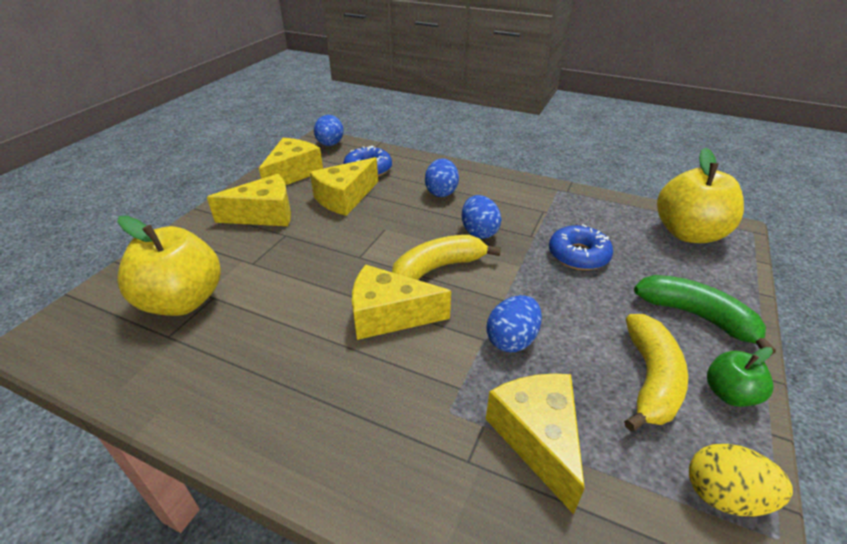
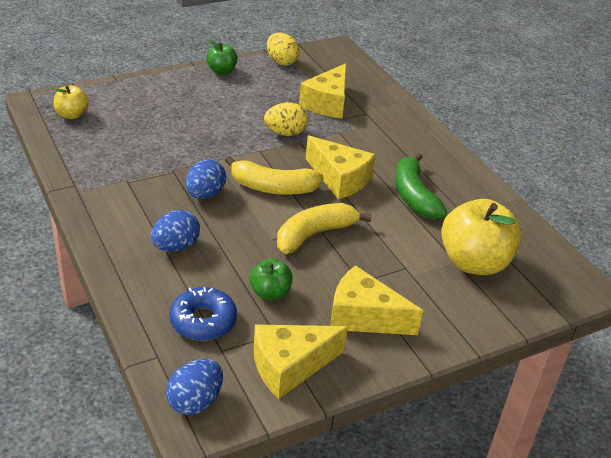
camera: 145 degrees left, 0 degrees up
(345, 198) = (270, 293): yellow cheese -> green apple
(512, 340) = (285, 133): blue egg -> yellow egg
(578, 255) = (169, 144): blue donut -> none
(650, 379) = (245, 90): yellow banana -> yellow banana (314, 234)
(688, 233) = (72, 115): yellow apple -> yellow apple, size x0.52
(696, 316) = (172, 91): green banana -> green banana (414, 196)

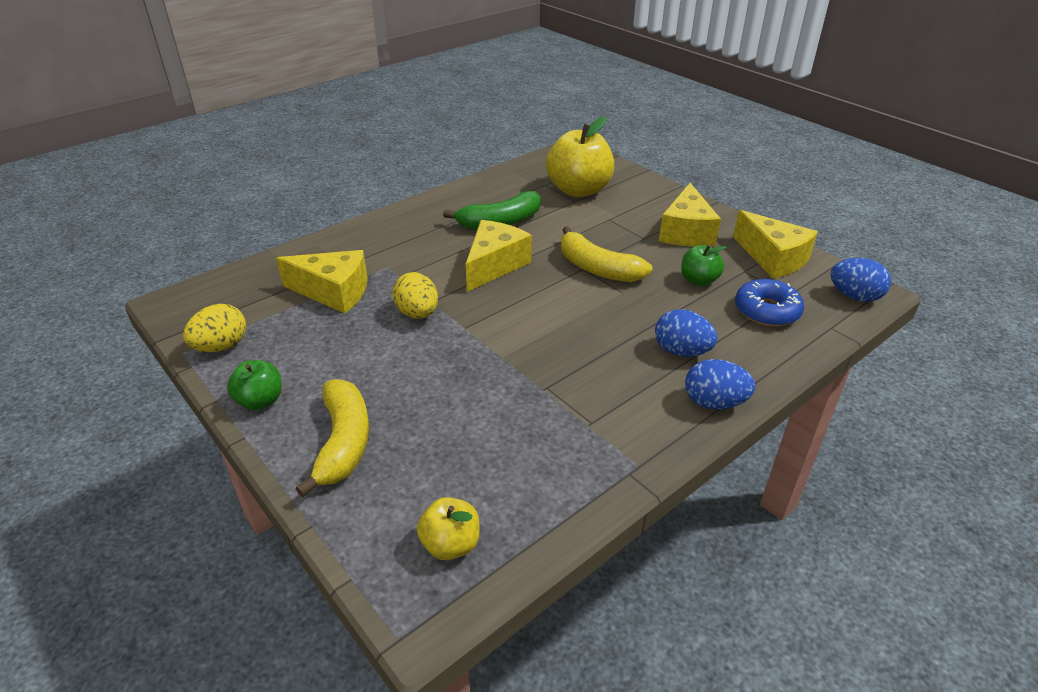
camera: 100 degrees left, 0 degrees up
(205, 194) = (577, 350): blue egg -> blue egg (714, 403)
(273, 187) = (535, 305): yellow banana -> yellow banana (343, 442)

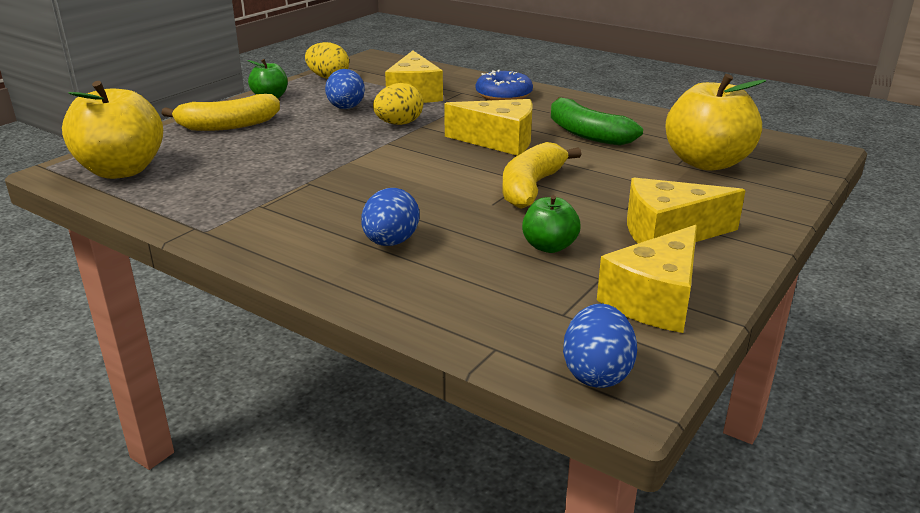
camera: 75 degrees right, 10 degrees down
(450, 544) = (122, 170): yellow apple -> yellow apple, size x1.93
(714, 403) = (303, 264): blue egg -> blue egg (346, 108)
(766, 311) = (507, 295): blue donut -> blue donut (503, 95)

